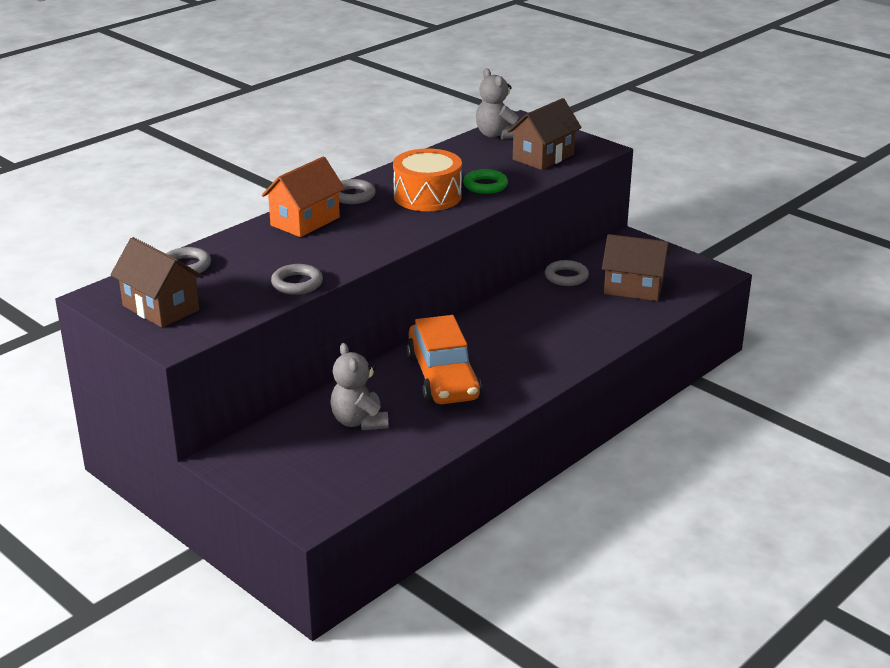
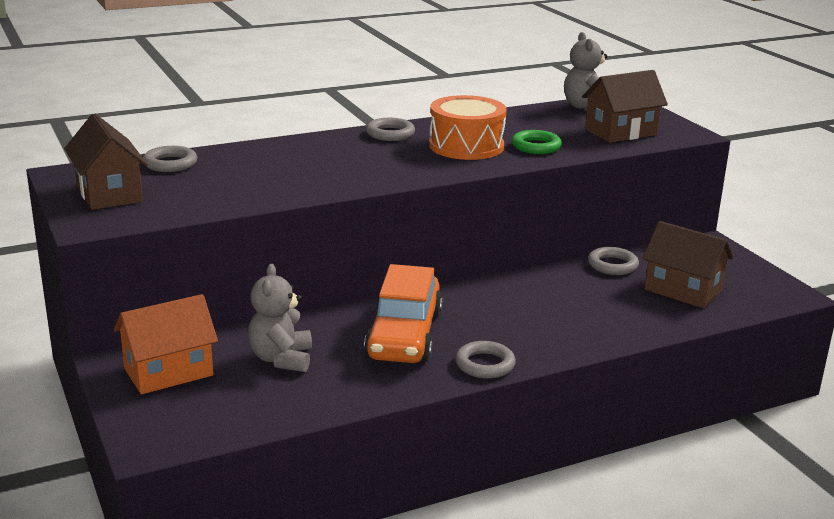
camera: 20 degrees right, 5 degrees down
(297, 283) = (260, 197): grey ring -> grey ring (485, 364)
(305, 221) = (322, 147): orange house -> orange house (168, 372)

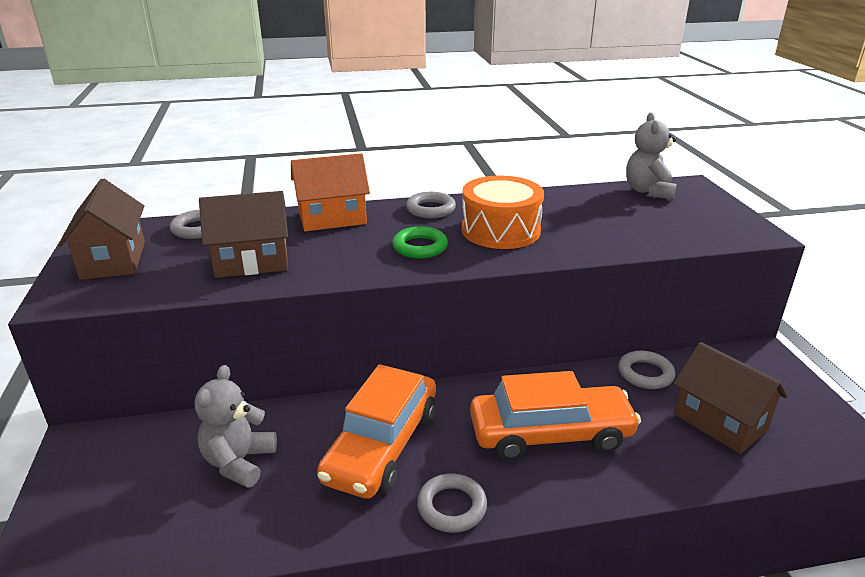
camera: 15 degrees right, 5 degrees up
(168, 372) = (119, 463): orange house -> orange house (332, 218)
(536, 146) = (575, 237): green ring -> green ring (420, 247)
(546, 312) = (550, 434): none -> orange car
(620, 132) = (677, 225): brown house -> brown house (252, 262)

